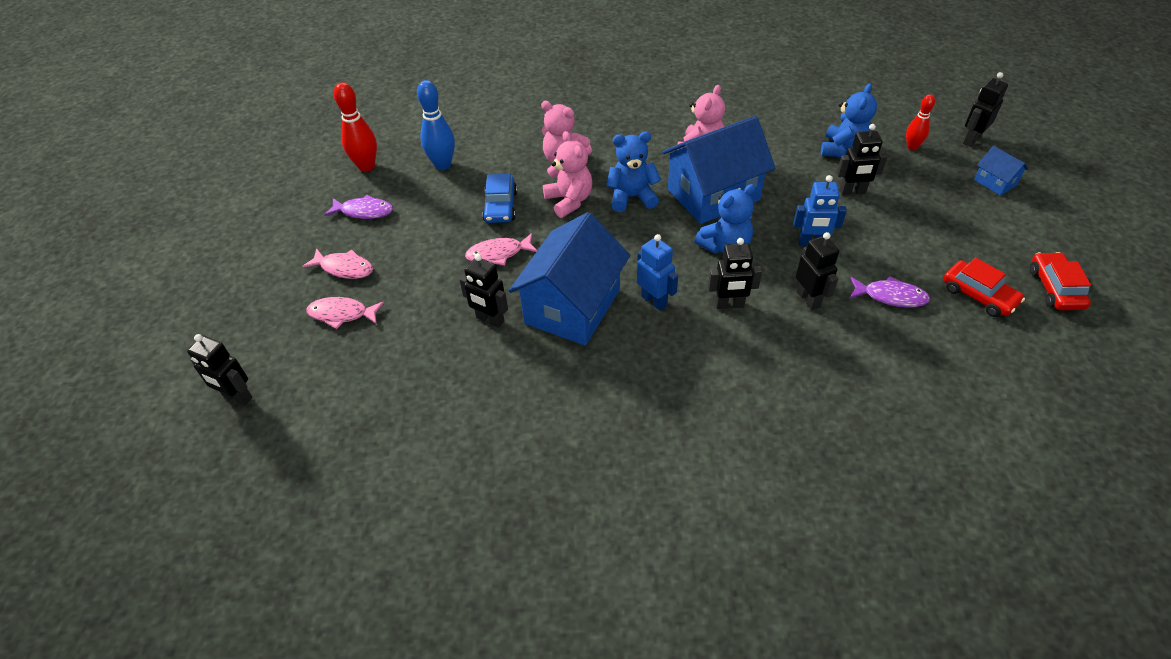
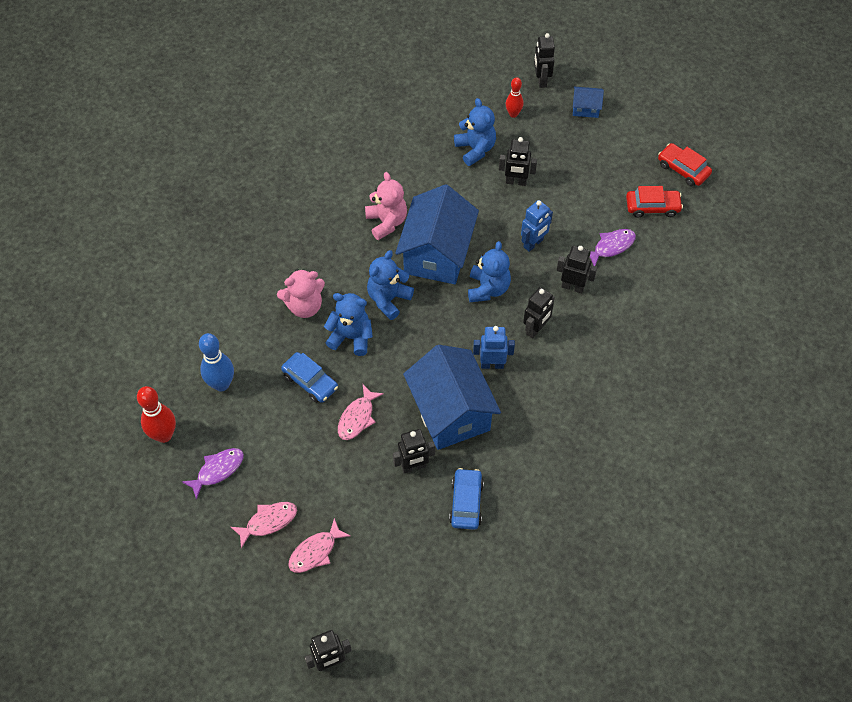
camera: 50 degrees left, 10 degrees up
(491, 381) = (466, 502): none -> blue car
(569, 201) = (351, 337): pink teddy bear -> blue teddy bear
(852, 192) = (516, 182): black robot -> black robot turned 60 degrees clockwise

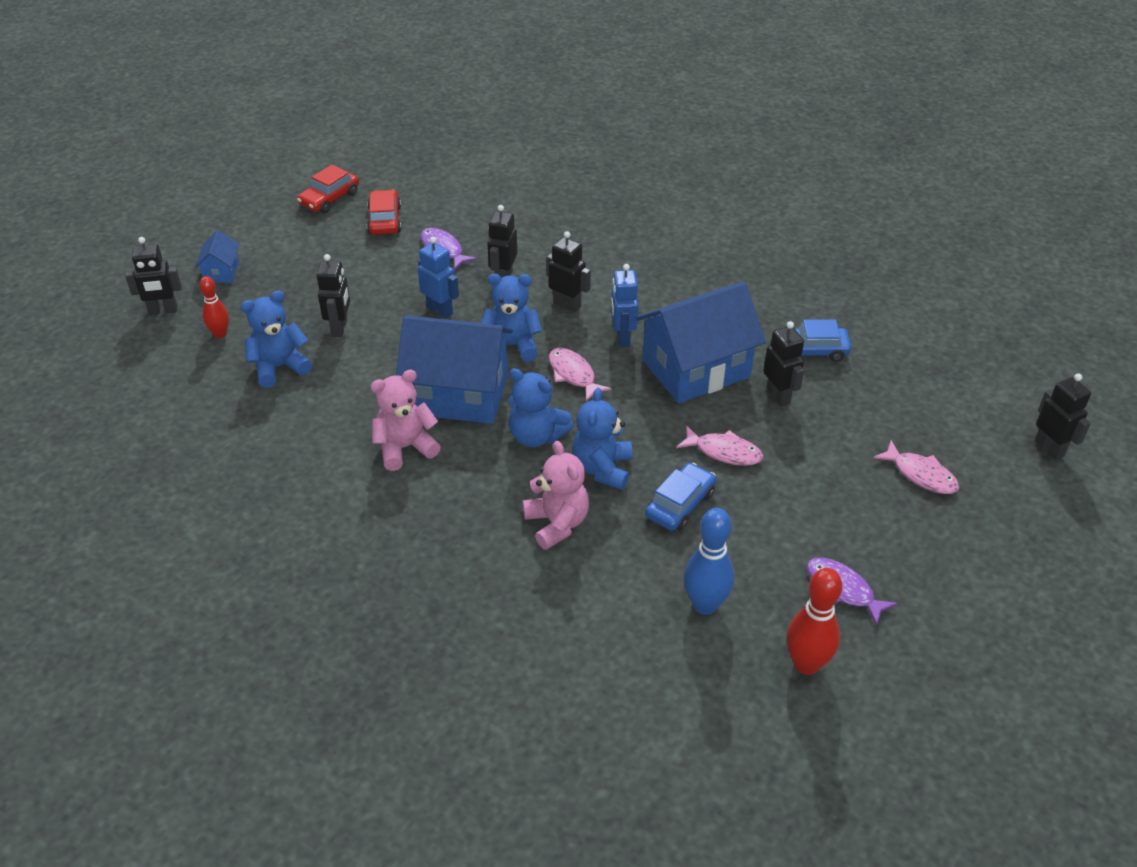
camera: 95 degrees left, 15 degrees down
(268, 522) = (898, 525): pink fish -> pink fish (573, 374)

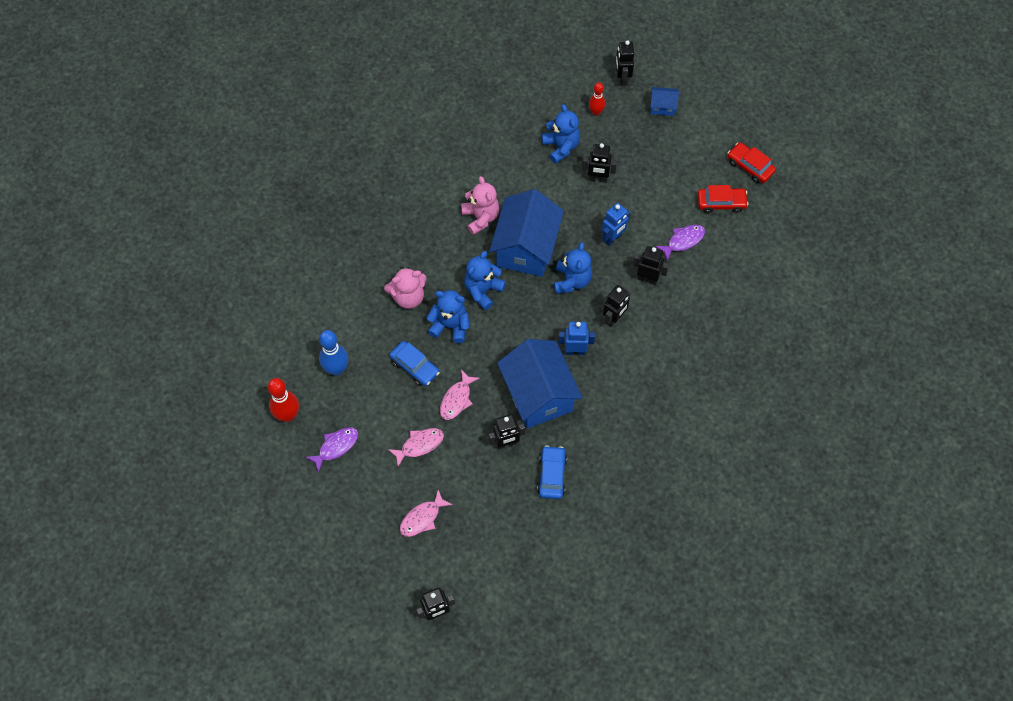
camera: 95 degrees right, 20 degrees up
(573, 374) = (539, 316): pink fish -> pink fish (419, 445)

